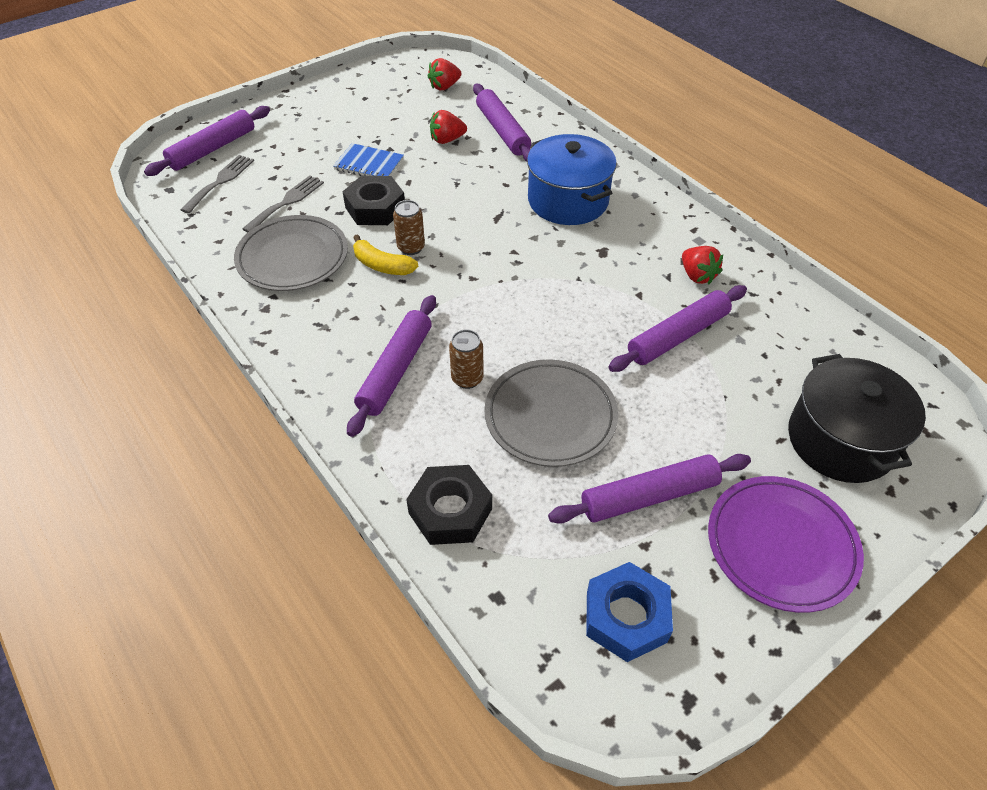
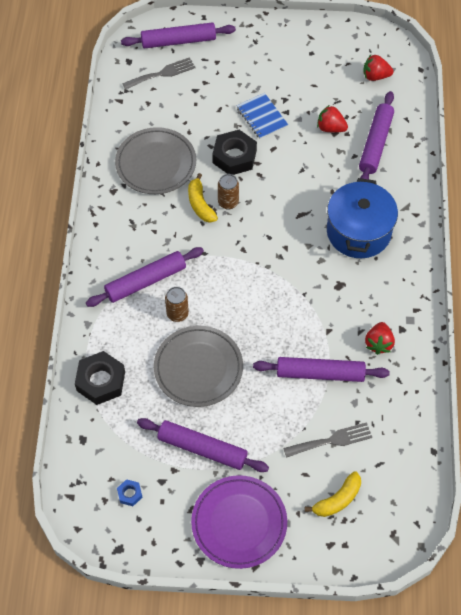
camera: 40 degrees right, 10 degrees up
(287, 202) = (187, 117): grey fork -> grey fork (332, 440)
(626, 617) = (130, 494): blue nut -> blue nut, size x0.48
(840, 440) = (337, 500): black pot -> yellow banana

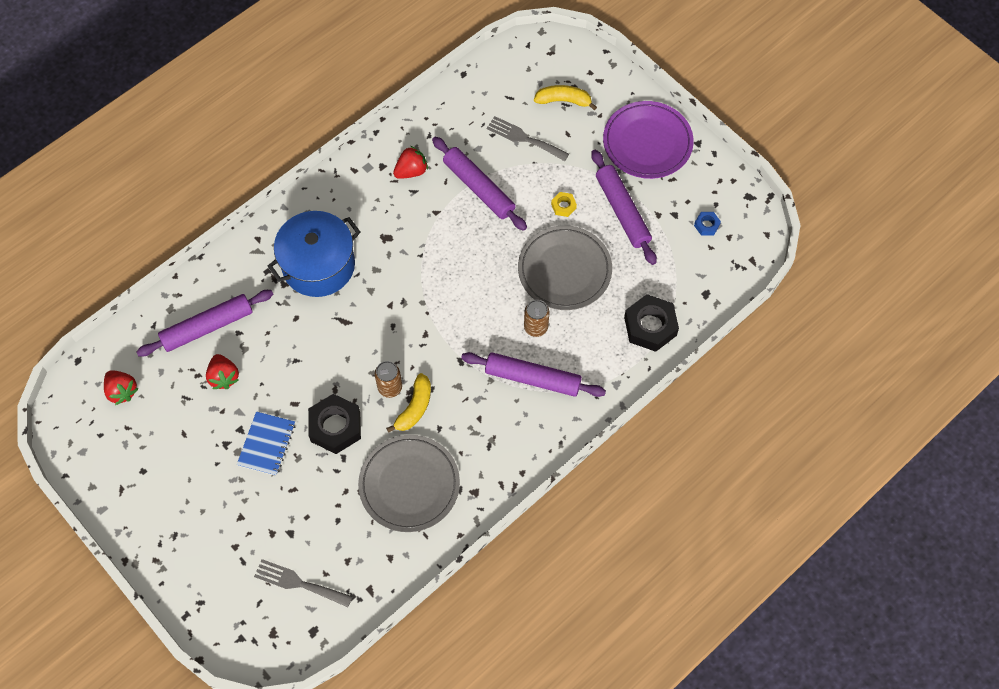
camera: 135 degrees left, 5 degrees up
(178, 41) = (241, 608): purple rolling pin -> none
(247, 414) = (563, 206): none -> yellow nut

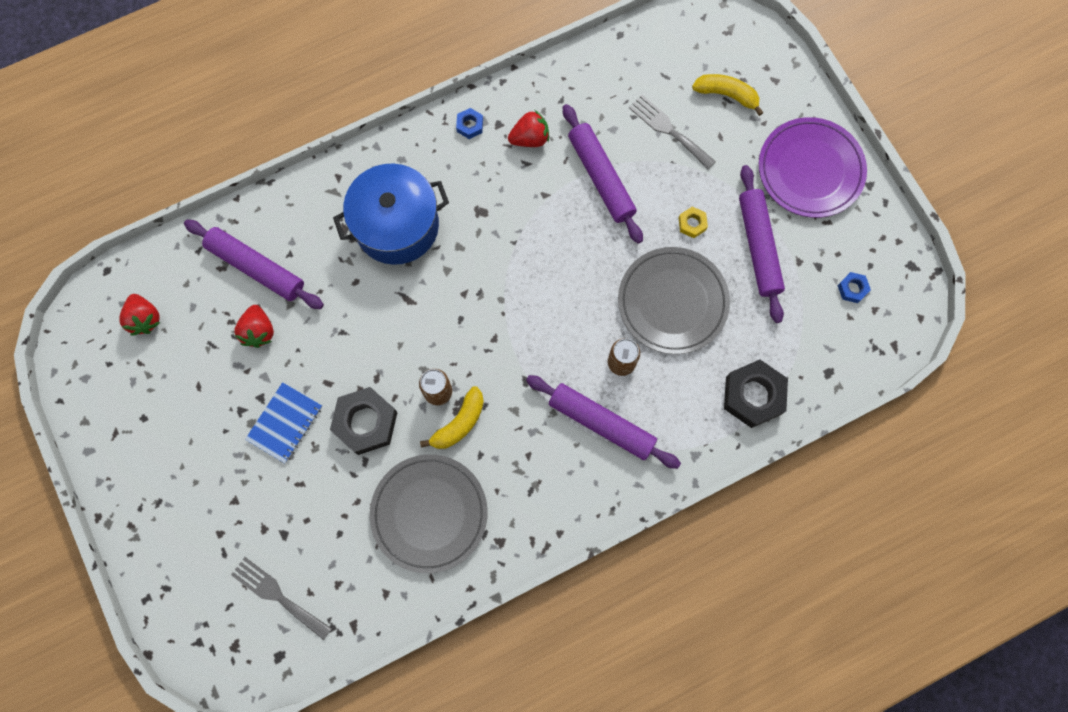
camera: 15 degrees right, 10 degrees up
(207, 327) = (256, 268): purple rolling pin -> purple rolling pin turned 45 degrees clockwise
(358, 172) = (470, 125): none -> blue nut

